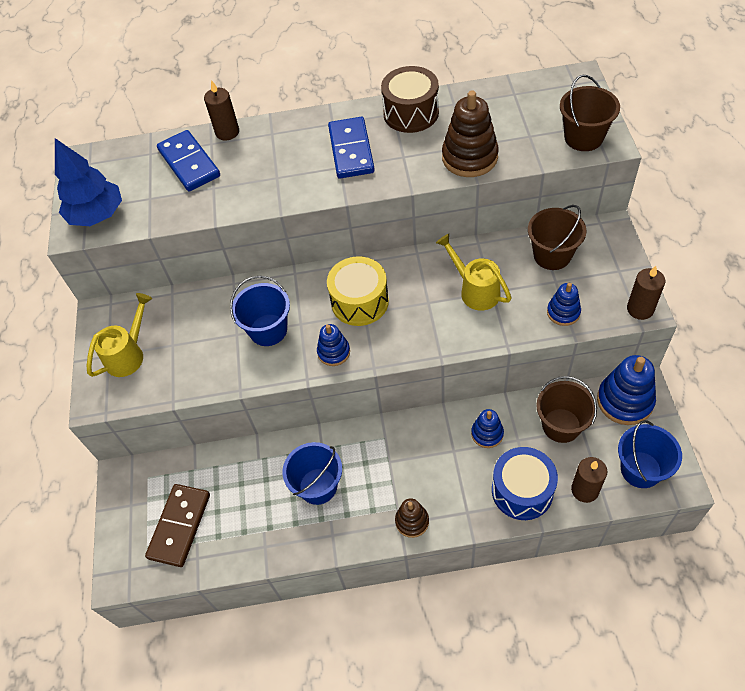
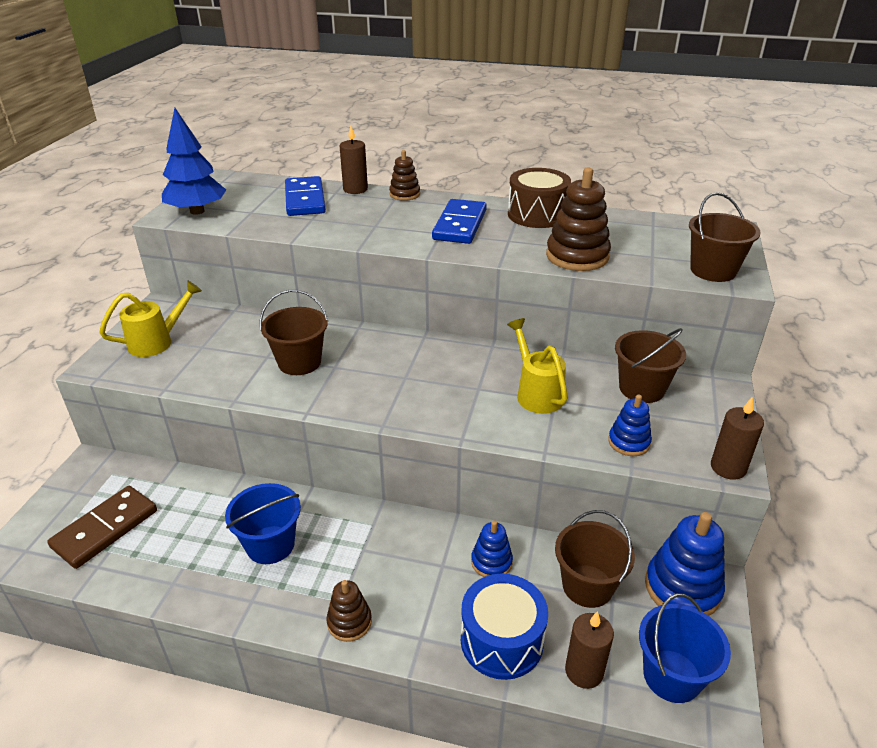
camera: 15 degrees right, 20 degrees down
(268, 330) = (299, 362): blue bucket -> brown bucket
(278, 124) = (404, 194): none -> brown stacking toy
(334, 352) = (350, 399): blue stacking toy -> none
(360, 302) = (406, 367): yellow drum -> none

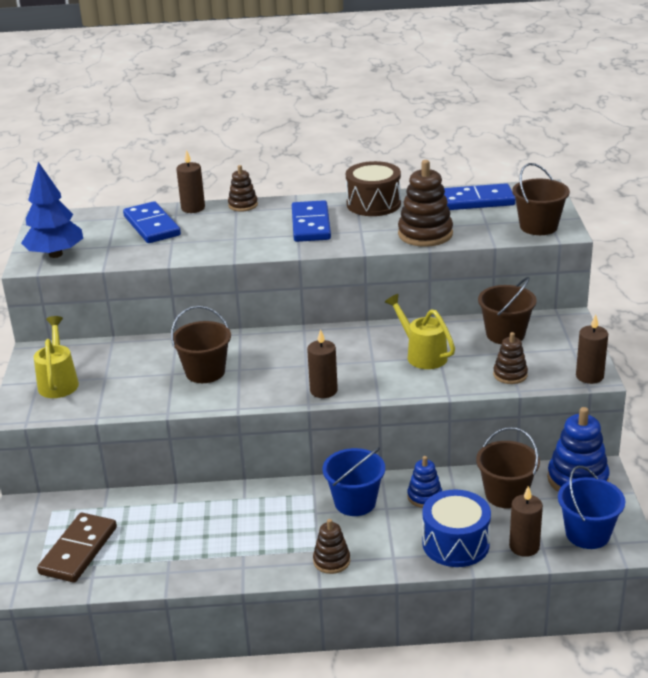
camera: 15 degrees left, 5 degrees down
(156, 342) = (58, 382): yellow watering can -> yellow watering can turned 45 degrees counterclockwise
(270, 545) = (234, 527): blue bucket -> blue bucket (355, 502)
(407, 413) = (323, 390): none -> brown candle
(629, 442) = (510, 375): blue stacking toy -> brown stacking toy
(651, 230) = (476, 201): none -> blue domino

